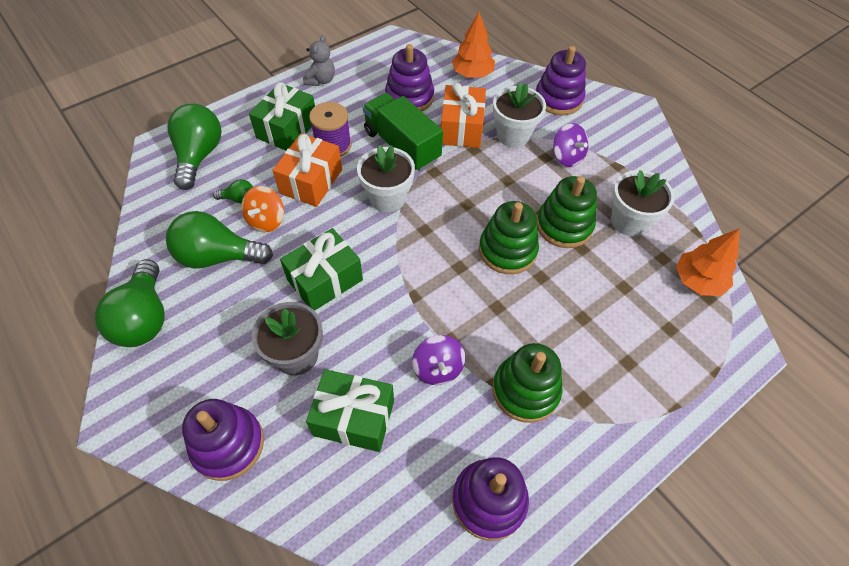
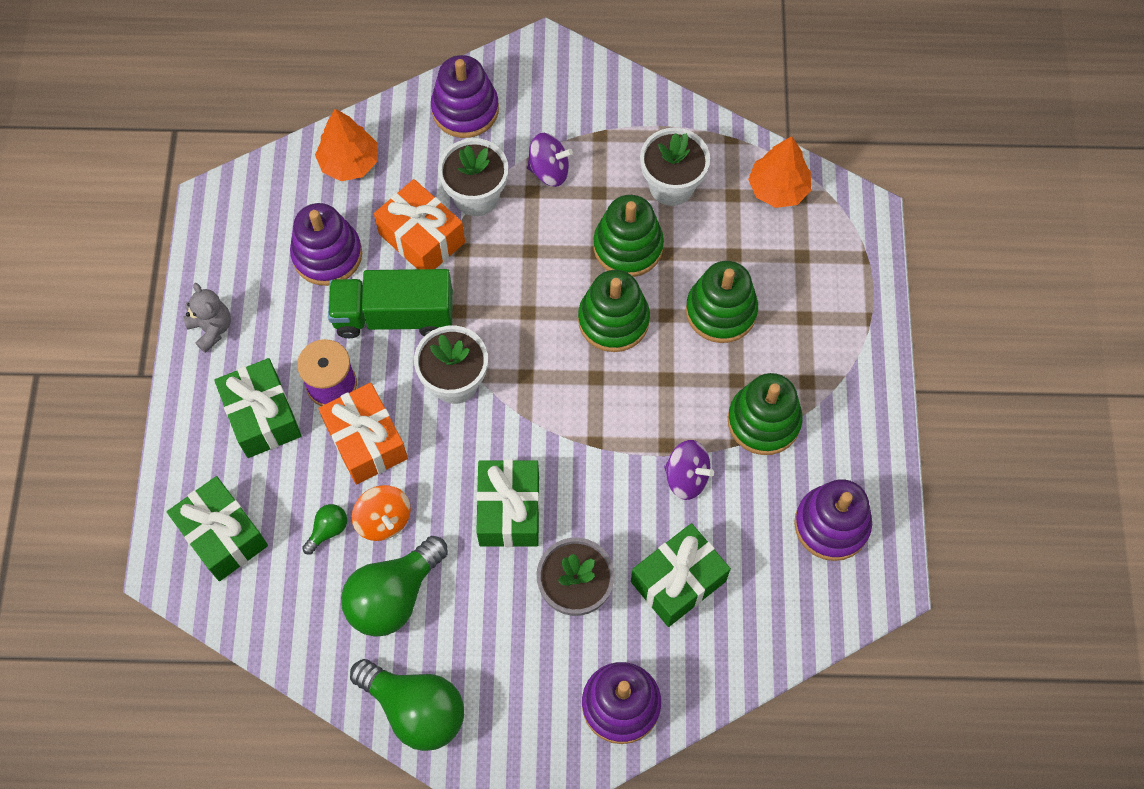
camera: 50 degrees left, 10 degrees up
(199, 156) = (223, 535): green light bulb -> green gift
(577, 306) = (721, 311): none -> green stacking toy

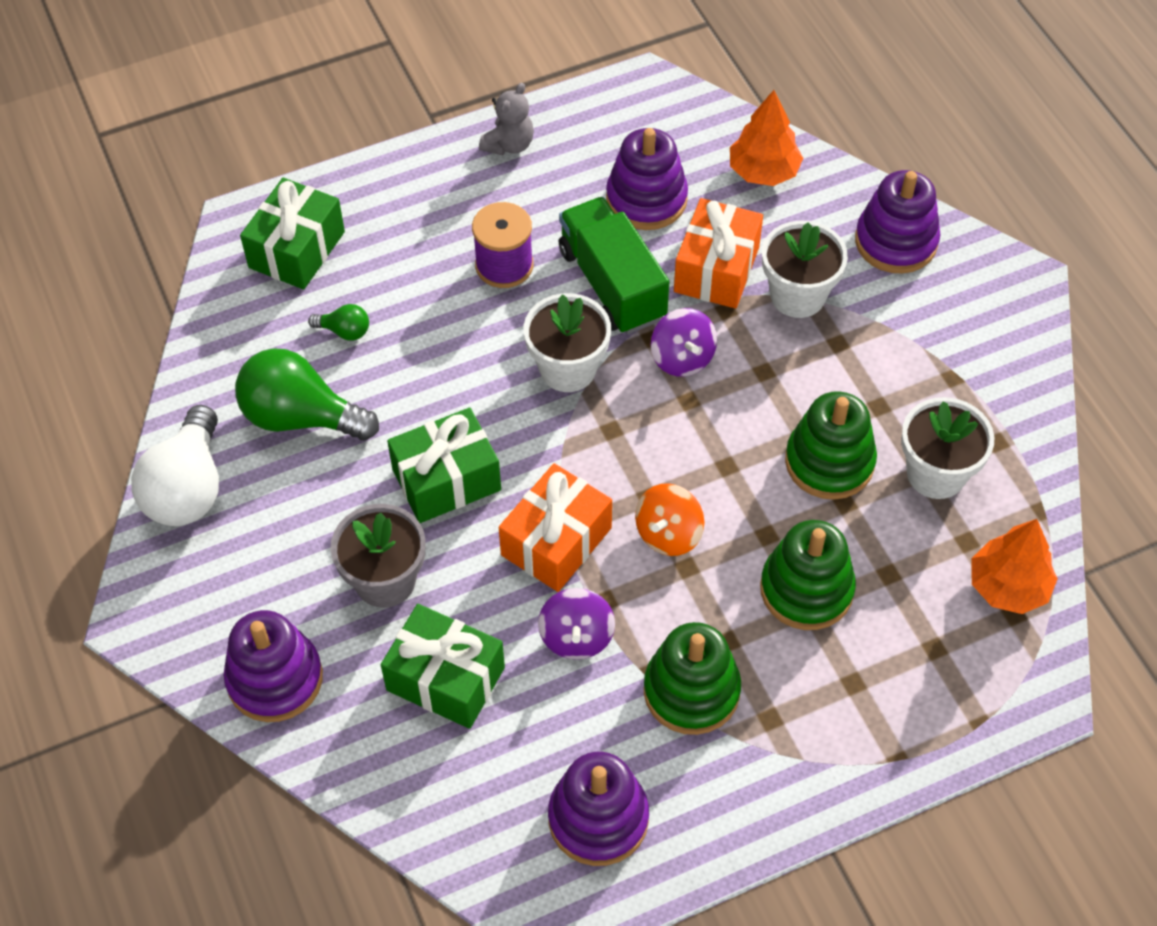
camera: 65 degrees right, 10 degrees down
(262, 416) = (438, 225): green gift -> none
(366, 441) = (457, 321): orange gift -> orange gift (556, 541)
(383, 520) = (379, 373): orange spinning top -> orange spinning top (668, 534)
(416, 709) = (188, 488): green light bulb -> white light bulb
(549, 170) = (874, 348): purple spinning top -> purple spinning top (682, 358)
(613, 320) = (728, 485): green stacking toy -> none

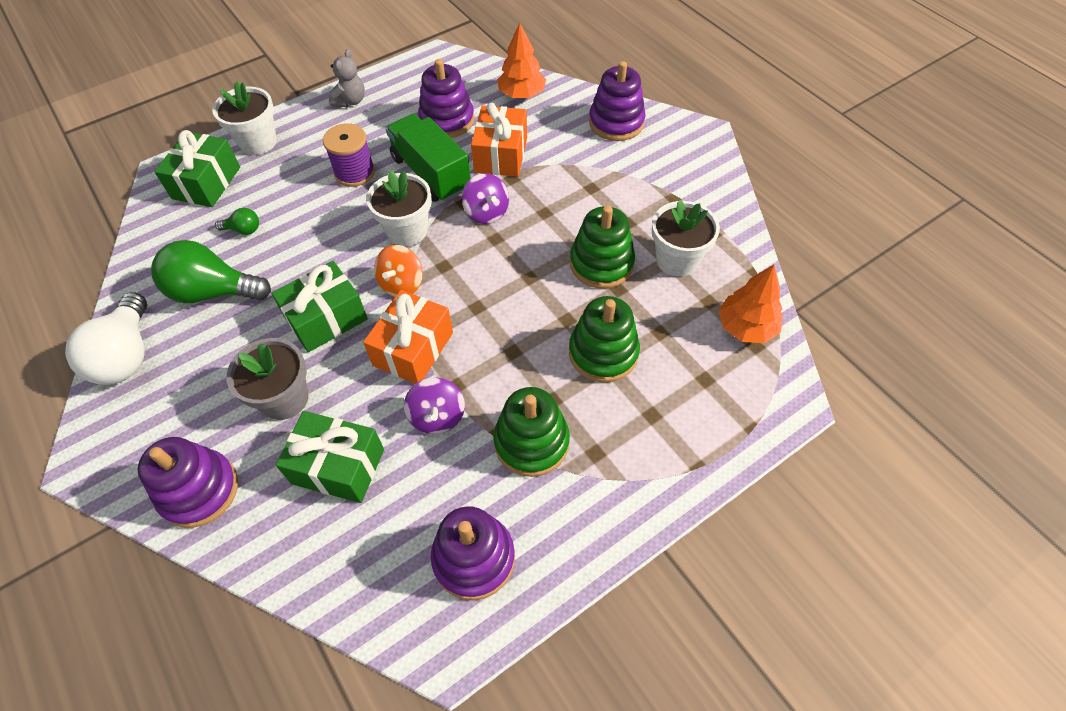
camera: 10 degrees left, 0 degrees up
(668, 534) = (495, 330): orange spinning top -> orange spinning top (402, 284)
(797, 295) = (558, 163): white flower pot -> white flower pot (258, 142)

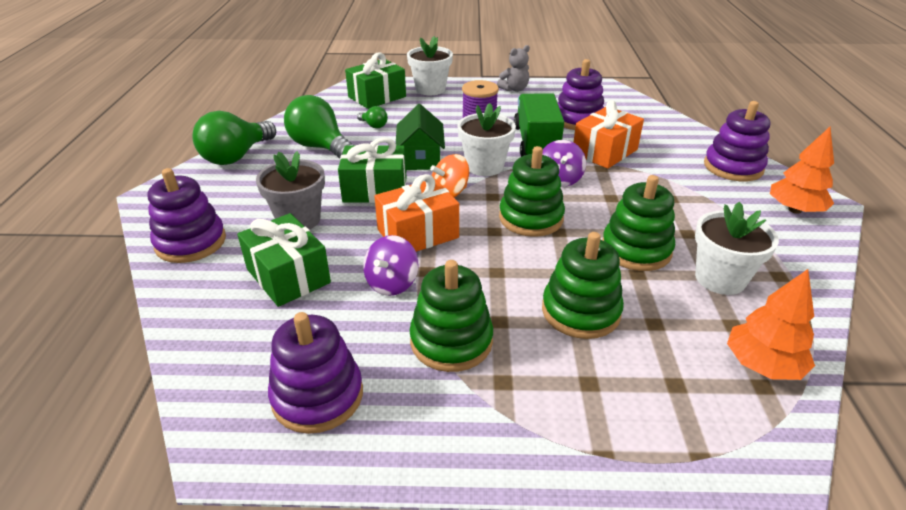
camera: 35 degrees right, 20 degrees down
(126, 355) = (236, 156): white light bulb -> green light bulb
(335, 252) = (420, 158): none -> green house
(496, 274) = (531, 218): none -> green stacking toy
(522, 94) = (656, 125): orange tree -> orange tree (795, 210)

